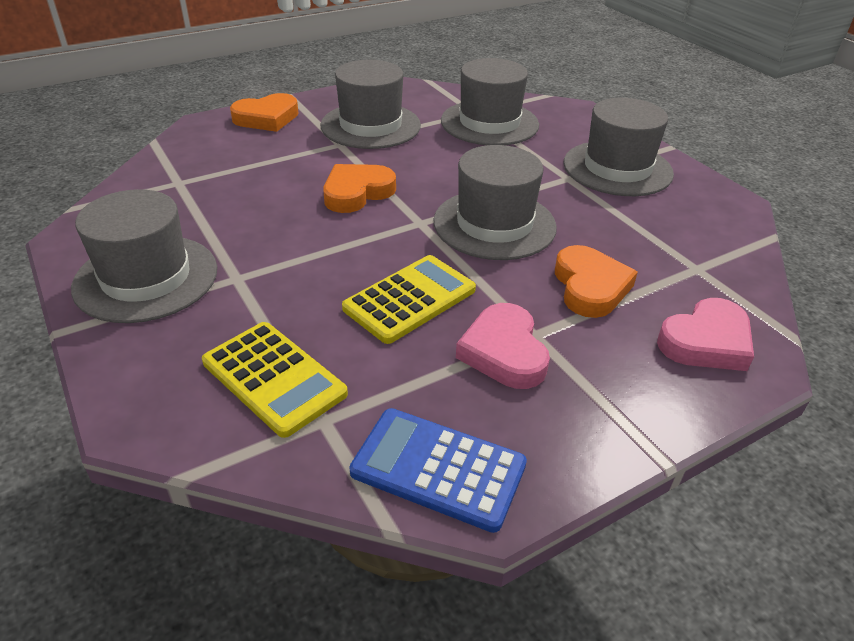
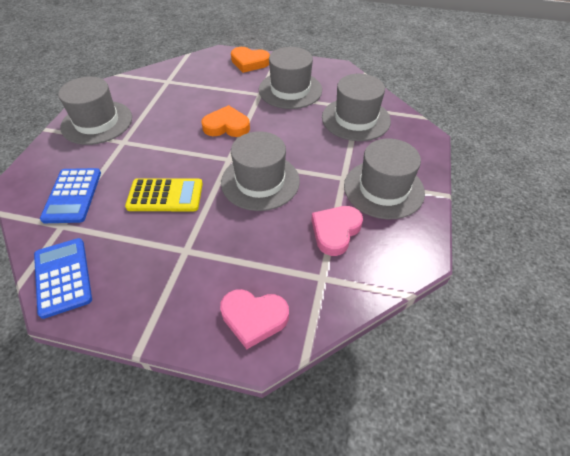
camera: 45 degrees right, 10 degrees up
(274, 378) = (72, 195): yellow calculator -> blue calculator
(504, 352) = (160, 248): pink heart -> pink heart (335, 231)
(590, 287) = (249, 246): orange heart -> none

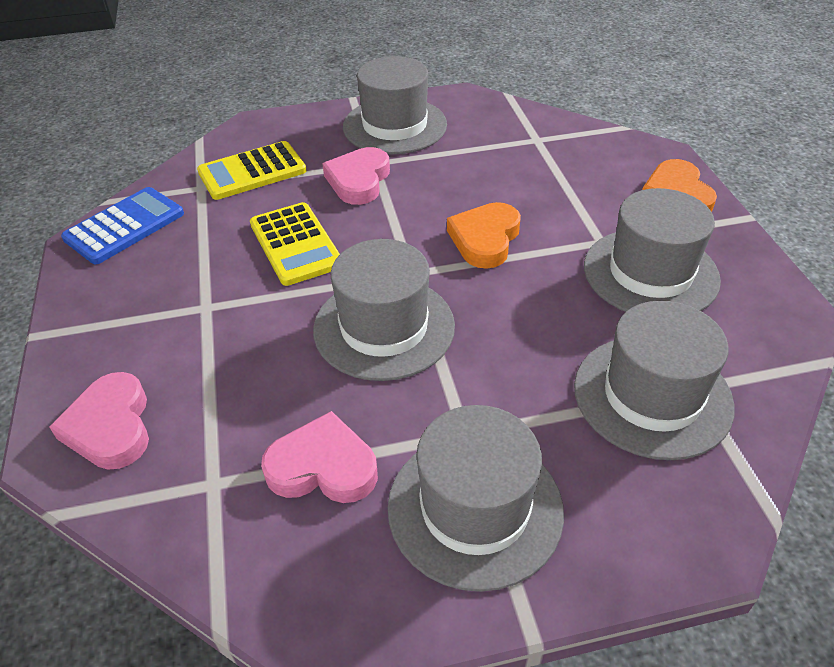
camera: 65 degrees right, 5 degrees down
(72, 195) = (252, 172): blue calculator -> yellow calculator
(133, 153) = (359, 180): none -> pink heart
(226, 126) = (485, 239): orange heart -> orange heart turned 135 degrees counterclockwise

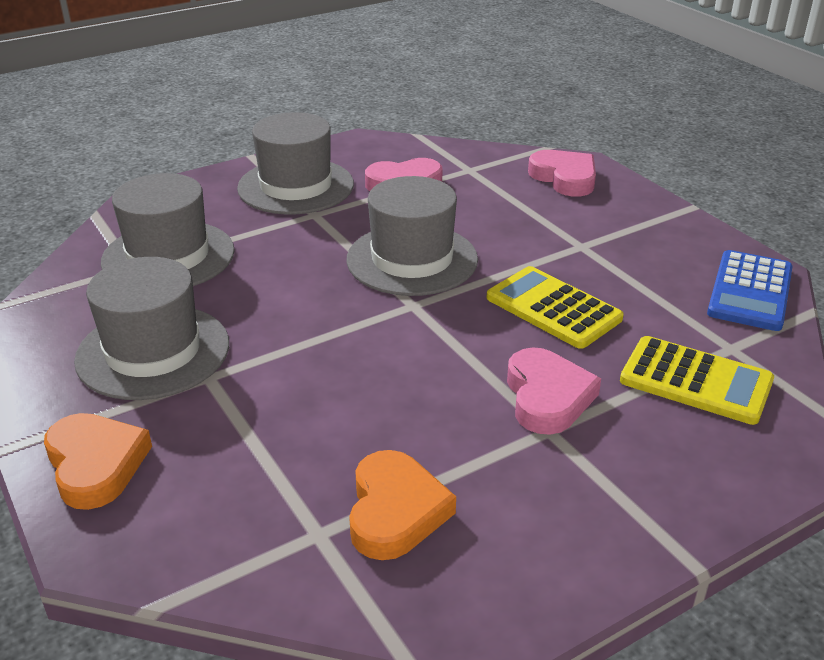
camera: 160 degrees right, 10 degrees down
(252, 172) = (696, 381): yellow calculator -> yellow calculator turned 75 degrees clockwise
(394, 126) = (569, 510): grey hat -> none
(485, 239) = (348, 353): orange heart -> orange heart (395, 511)

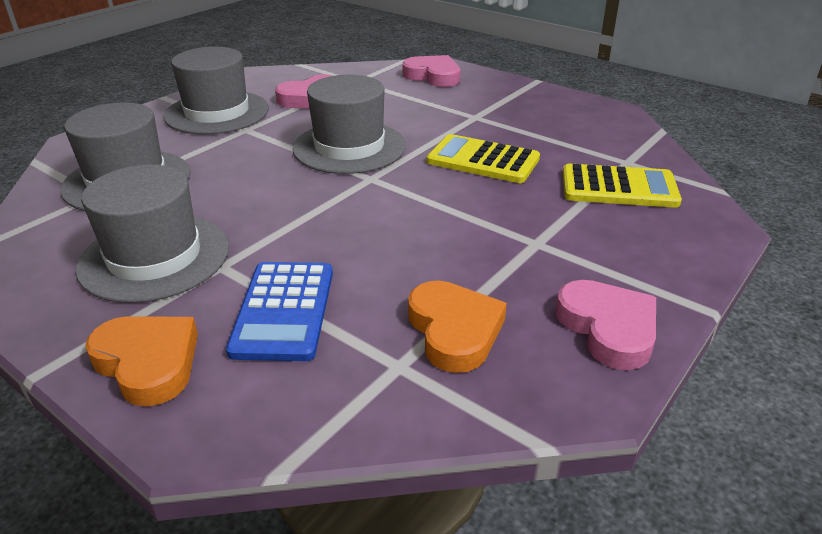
camera: 20 degrees left, 0 degrees up
(547, 397) = (520, 220): pink heart -> pink heart (608, 328)
(750, 291) = (614, 125): blue calculator -> blue calculator (284, 311)

